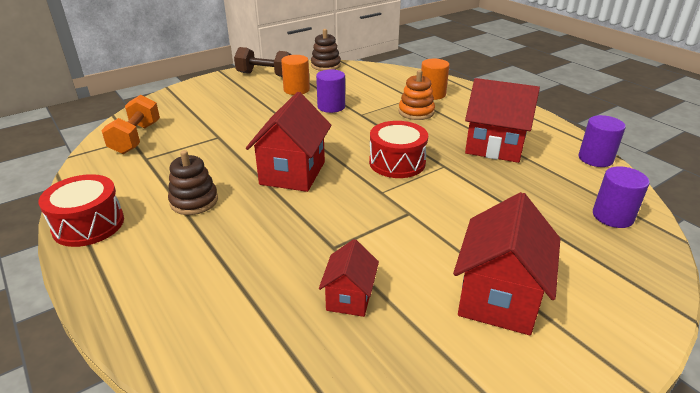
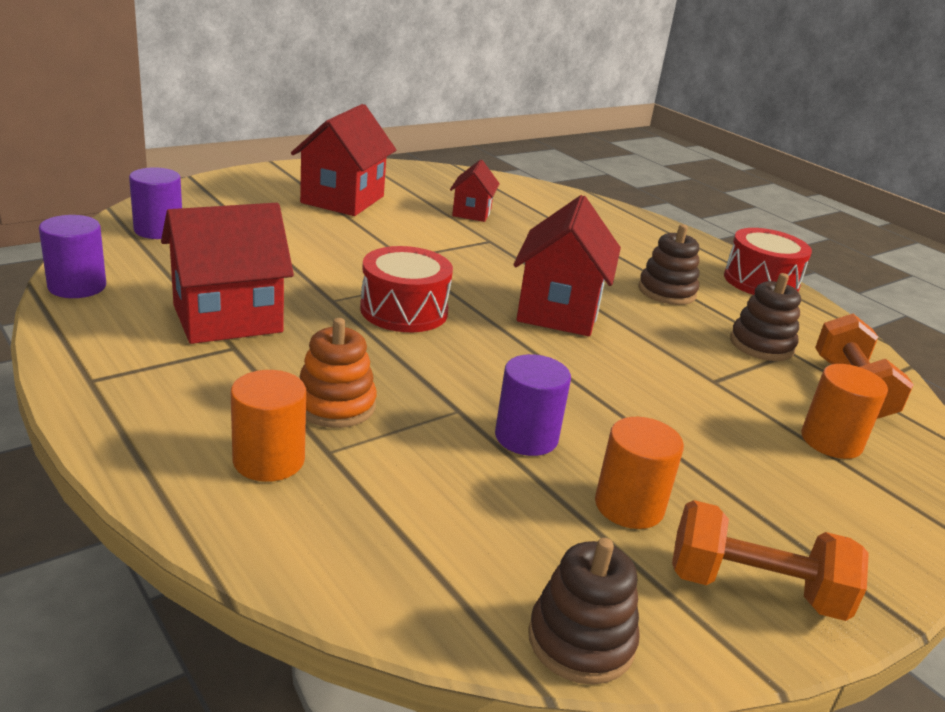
camera: 175 degrees right, 5 degrees down
(162, 161) = (761, 345): none -> brown stacking toy
(183, 114) = (831, 441): none -> orange cylinder
(265, 75) = (755, 589): brown dumbbell -> orange dumbbell
(494, 147) = (227, 319): red house -> red house turned 45 degrees counterclockwise

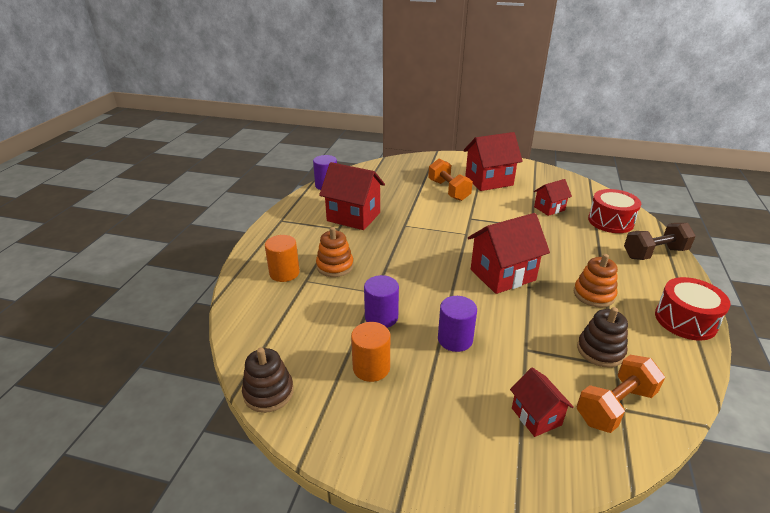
camera: 55 degrees right, 5 degrees up
(158, 230) = (387, 172): purple cylinder -> purple cylinder (455, 339)
(404, 310) = (426, 242): red drum -> red drum (610, 221)
(640, 227) = (654, 253): none -> brown dumbbell
(667, 292) = (594, 294): brown stacking toy -> orange stacking toy
(755, 589) = (359, 432): orange dumbbell -> orange dumbbell (448, 190)
(831, 441) = (536, 416): orange cylinder -> red house

